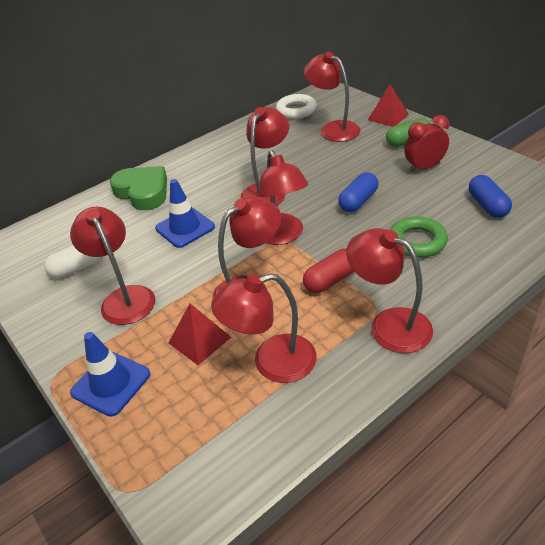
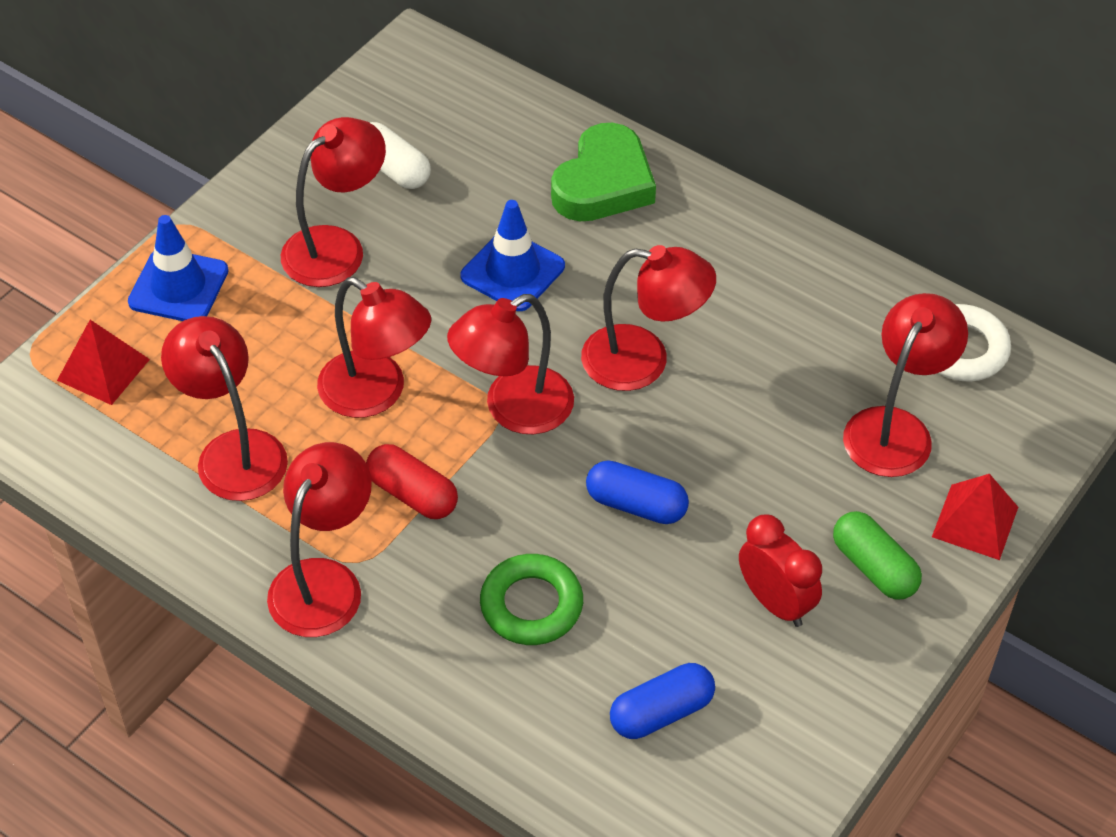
camera: 70 degrees right, 10 degrees up
(199, 340) = (265, 359): red pyramid -> red pyramid (103, 369)

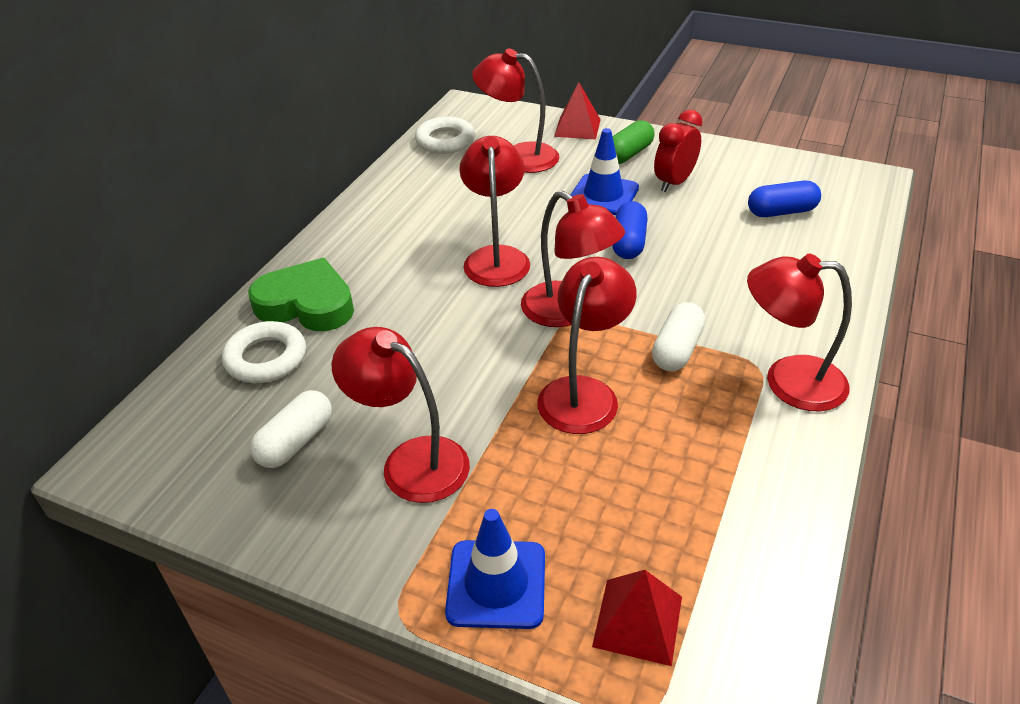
camera: 100 degrees left, 10 degrees down
(233, 451) = (691, 475): red lamp -> none
(412, 494) = (677, 350): red capsule -> white capsule
(512, 271) = (419, 338): blue traffic cone -> blue traffic cone (603, 195)
(521, 150) = (266, 358): none -> white ring
(531, 605) = (739, 274): green ring -> none
(661, 712) = (781, 212): blue capsule -> blue capsule turned 60 degrees counterclockwise

